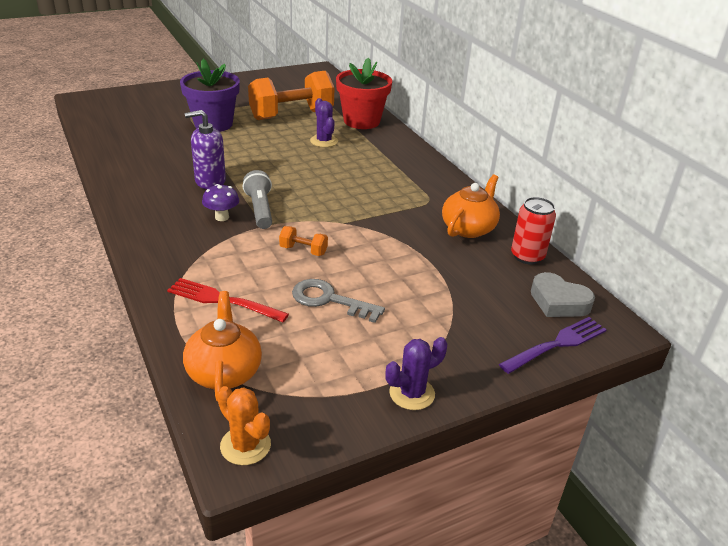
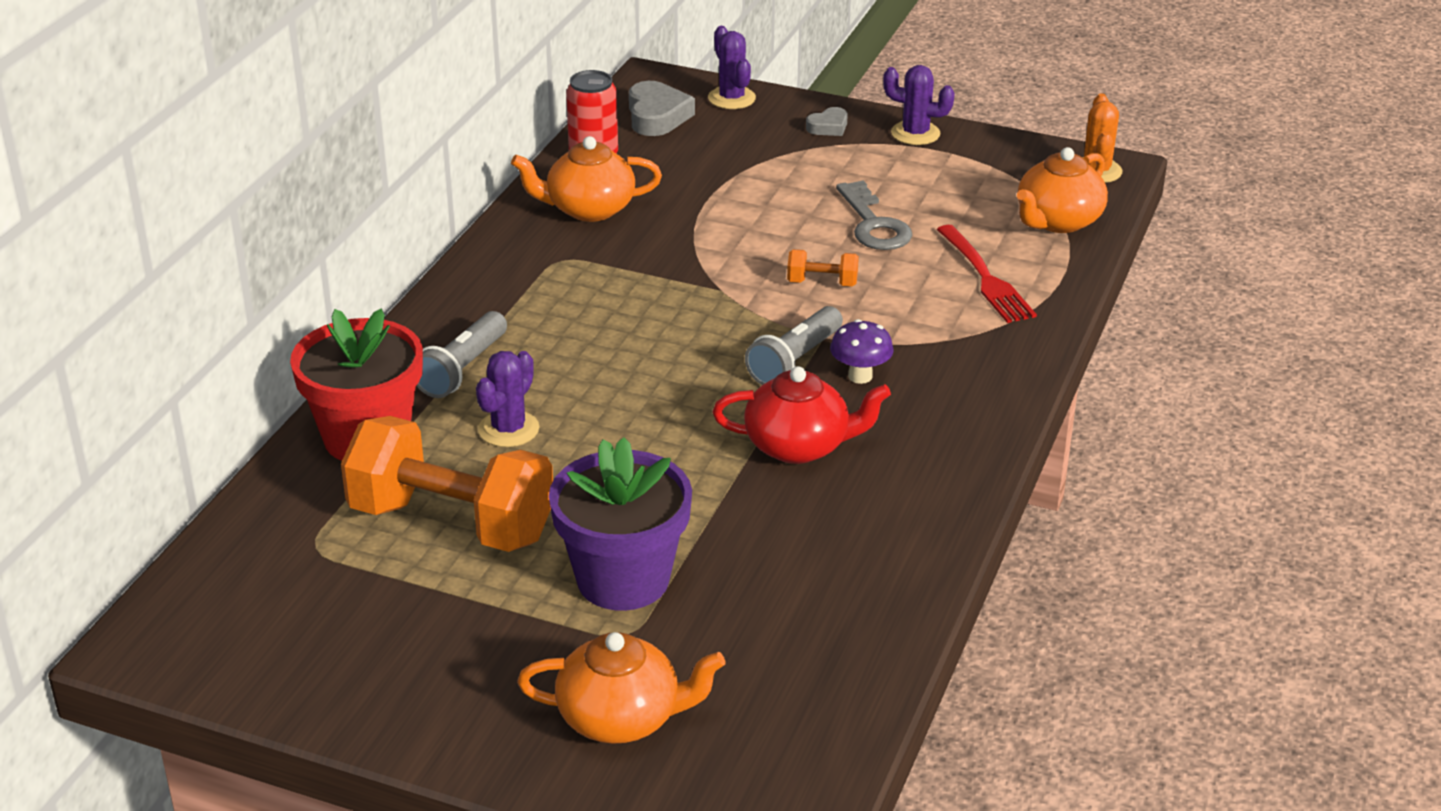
camera: 130 degrees left, 0 degrees up
(164, 101) = (621, 718): none -> orange teapot
(210, 181) = (799, 446): purple soap dispenser -> red teapot
(303, 250) = (822, 283): orange dumbbell -> orange dumbbell turned 60 degrees counterclockwise
(376, 149) = (462, 369): none -> grey flashlight
(467, 360) = (828, 127): none -> grey heart
(556, 345) = (731, 98): purple fork -> purple cactus

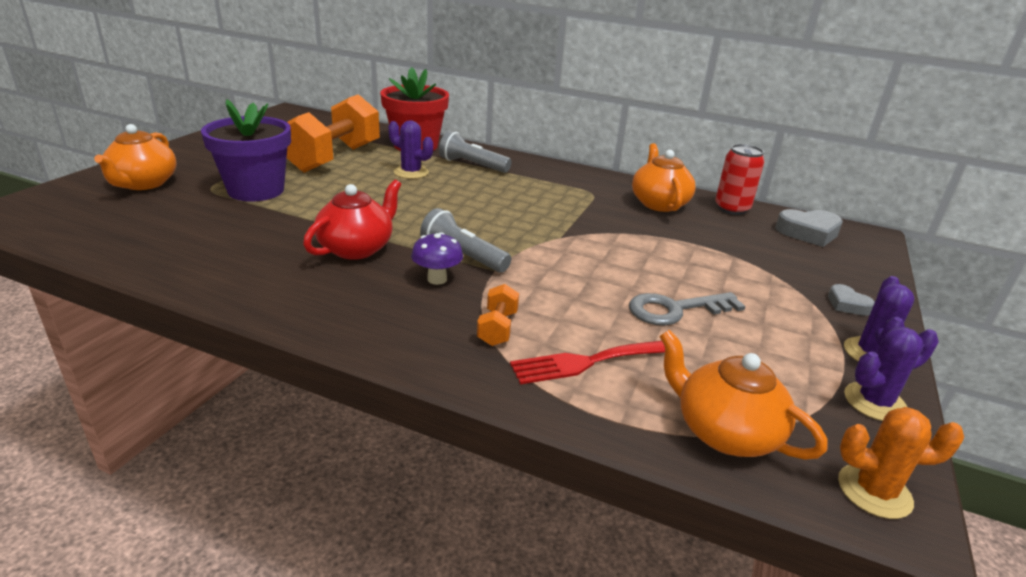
camera: 90 degrees right, 5 degrees down
(731, 98) = (864, 264): purple cactus -> purple cactus (875, 402)
(799, 446) = (357, 248): red teapot -> red teapot turned 150 degrees counterclockwise
(822, 283) = (573, 276): orange dumbbell -> orange dumbbell (497, 328)

